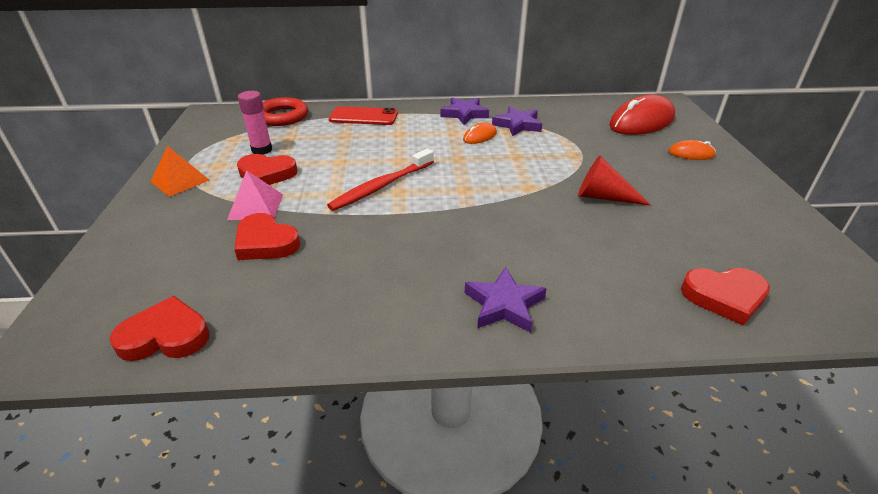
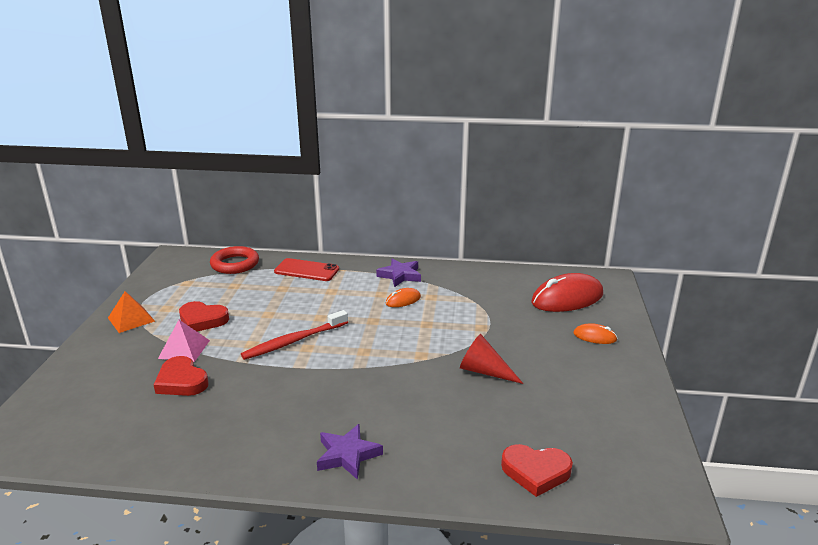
camera: 10 degrees right, 10 degrees down
(165, 336) = (86, 446): red heart -> none
(262, 150) = (206, 296): pink glue stick -> none
(517, 125) = (444, 291): purple star -> none

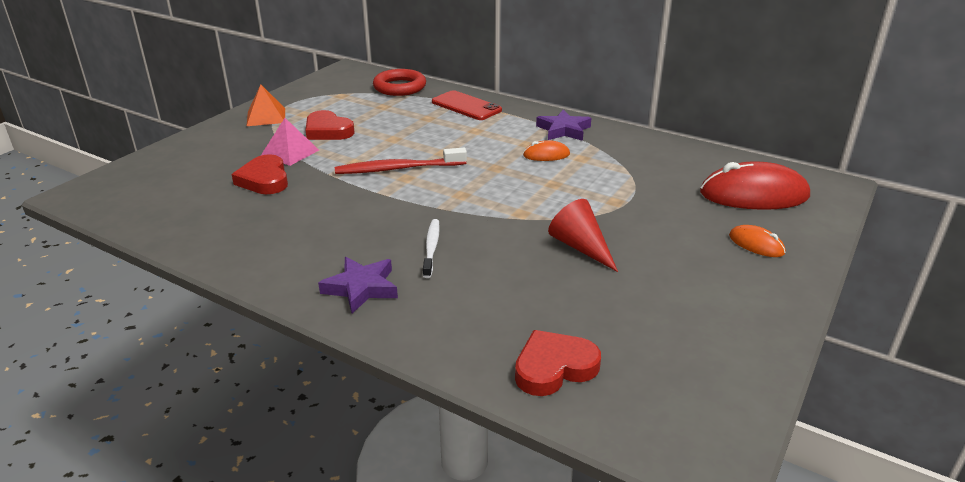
camera: 25 degrees right, 5 degrees up
(376, 403) = (431, 248): none -> white toothbrush
(536, 472) = (554, 367): red heart -> red heart turned 120 degrees clockwise

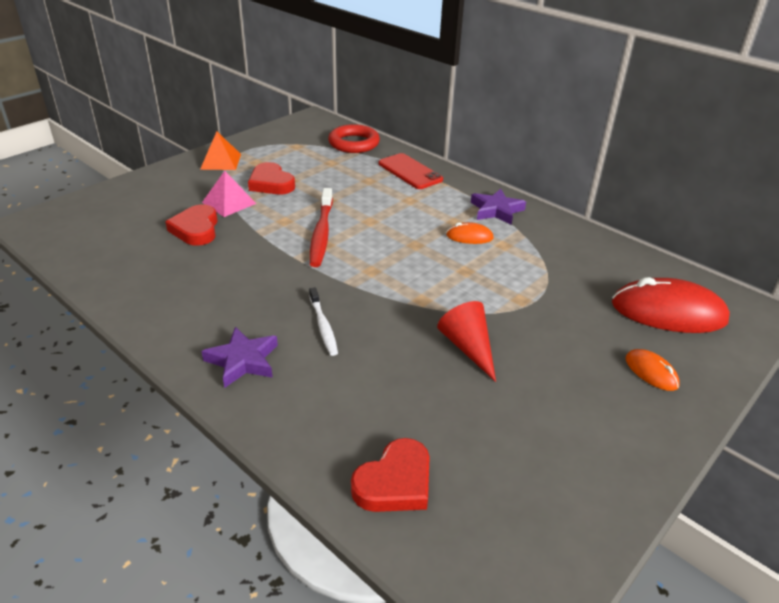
camera: 10 degrees right, 5 degrees up
(398, 169) = (321, 233): red toothbrush -> red toothbrush turned 90 degrees counterclockwise
(431, 248) = (323, 326): white toothbrush -> white toothbrush turned 150 degrees clockwise
(554, 367) = (395, 482): red heart -> red heart turned 150 degrees clockwise

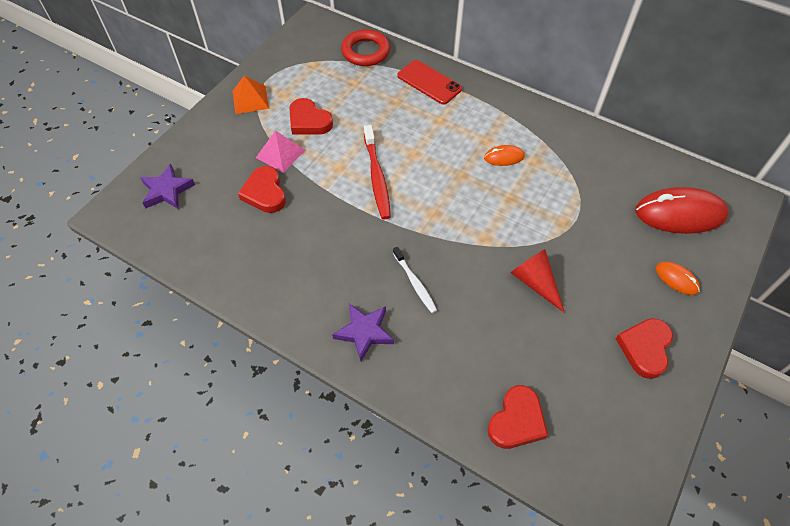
camera: 10 degrees left, 20 degrees up
(496, 210) = (518, 120): purple star -> purple star (167, 191)
(592, 435) = (645, 348): none -> red heart

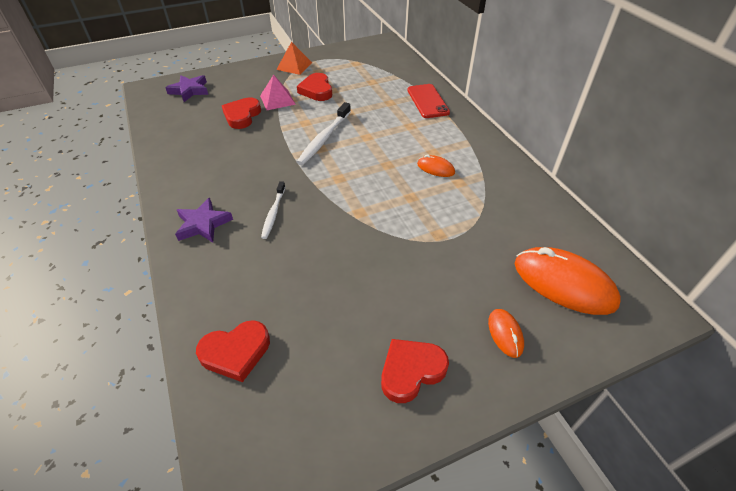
camera: 35 degrees right, 10 degrees down
(365, 52) = (400, 68): red ring -> none
(377, 177) = (324, 139): red toothbrush -> white toothbrush
(535, 282) = (366, 263): red cone -> none
(679, 214) = (563, 283): red mouse -> orange mouse

